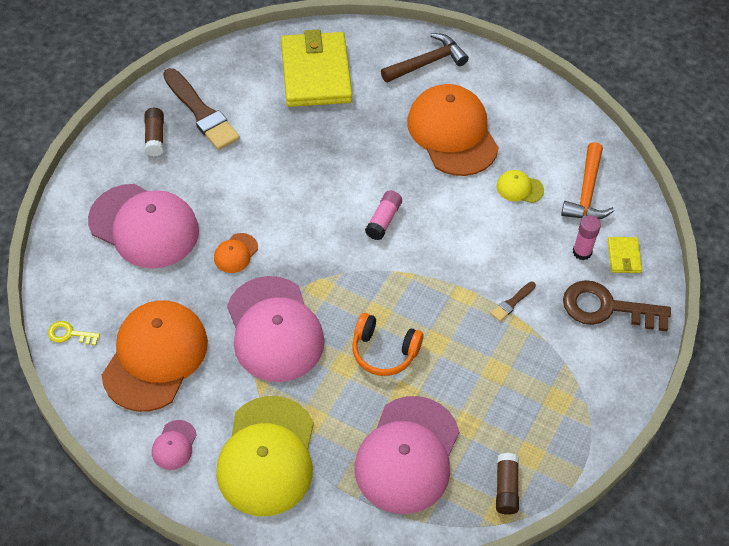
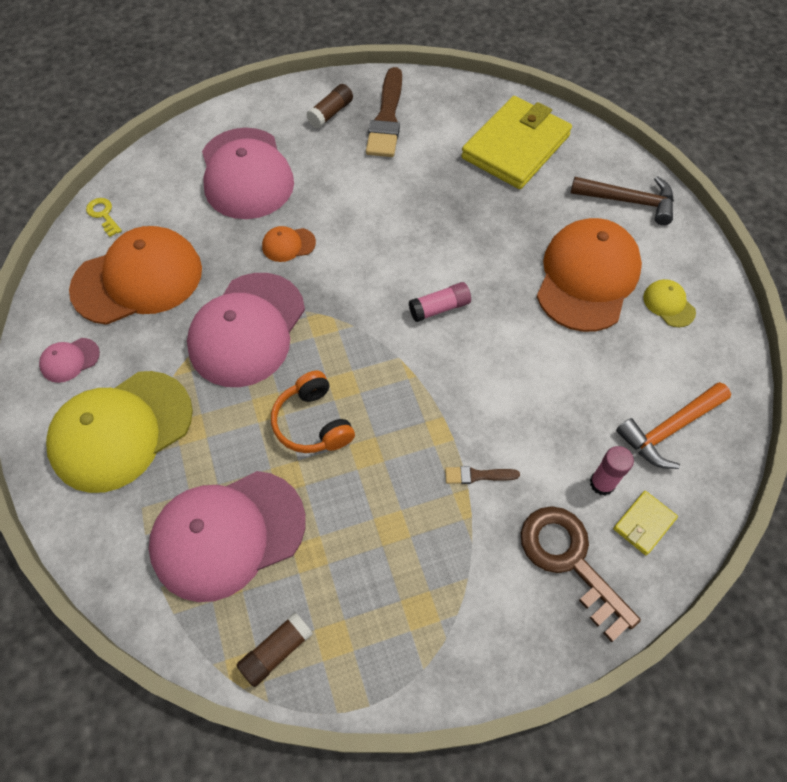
camera: 45 degrees right, 5 degrees up
(519, 188) = (601, 373): yellow cap -> yellow cap (668, 304)

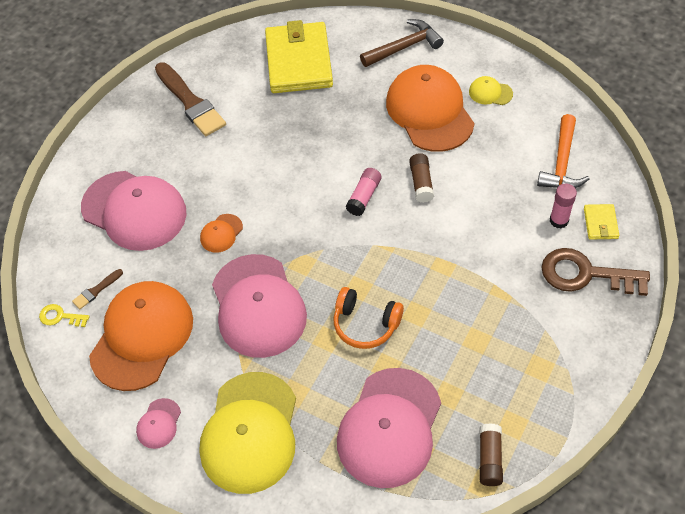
camera: 40 degrees left, 5 degrees down
(330, 113) = (146, 127): brown glue stick -> brown glue stick (421, 183)
(477, 475) = (491, 272): brown brush -> brown brush (96, 290)

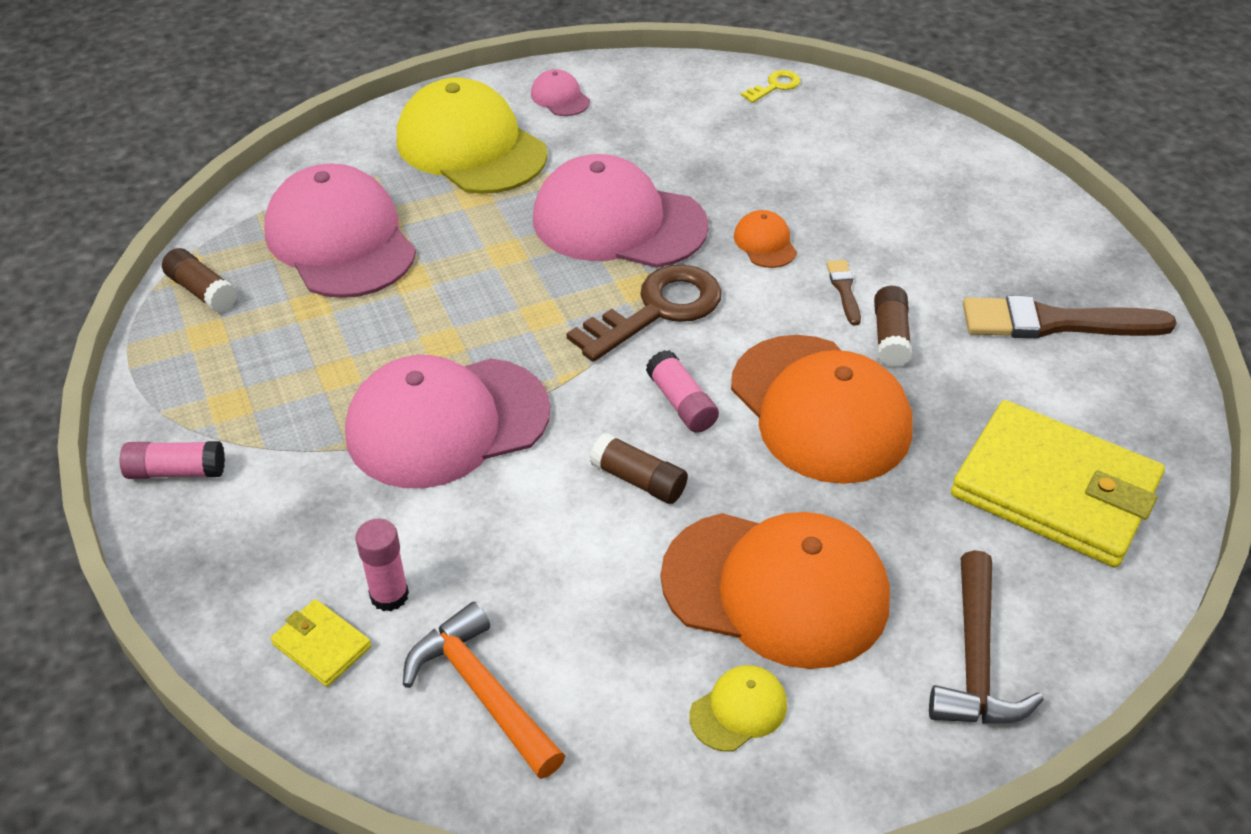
camera: 125 degrees right, 10 degrees down
(96, 290) = (784, 120): brown brush -> brown brush (844, 290)
(134, 210) = (882, 191): pink cap -> pink cap (447, 422)
(142, 336) = (681, 127): orange cap -> orange cap (820, 409)
(251, 150) = (890, 337): none -> brown glue stick
(365, 324) = (484, 292): orange headphones -> none
(585, 274) = (275, 554): brown key -> brown key (658, 310)
(592, 351) = (176, 471): none -> pink glue stick

